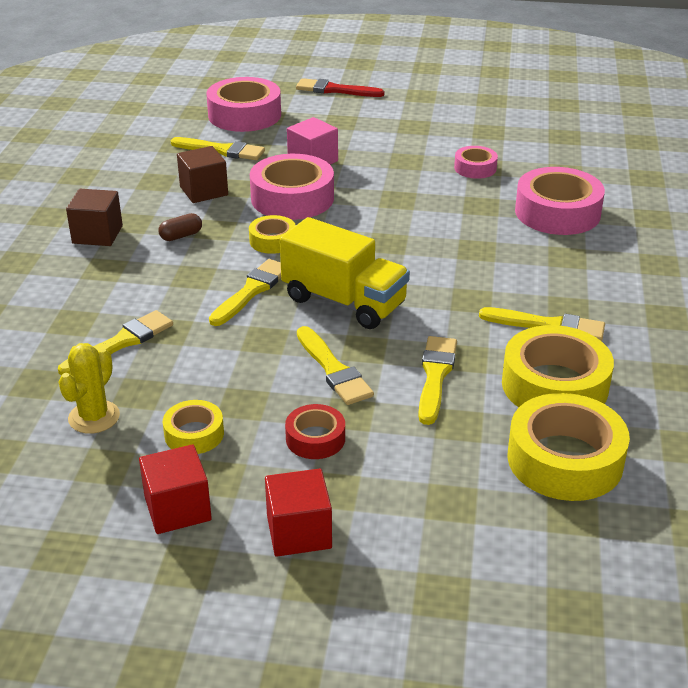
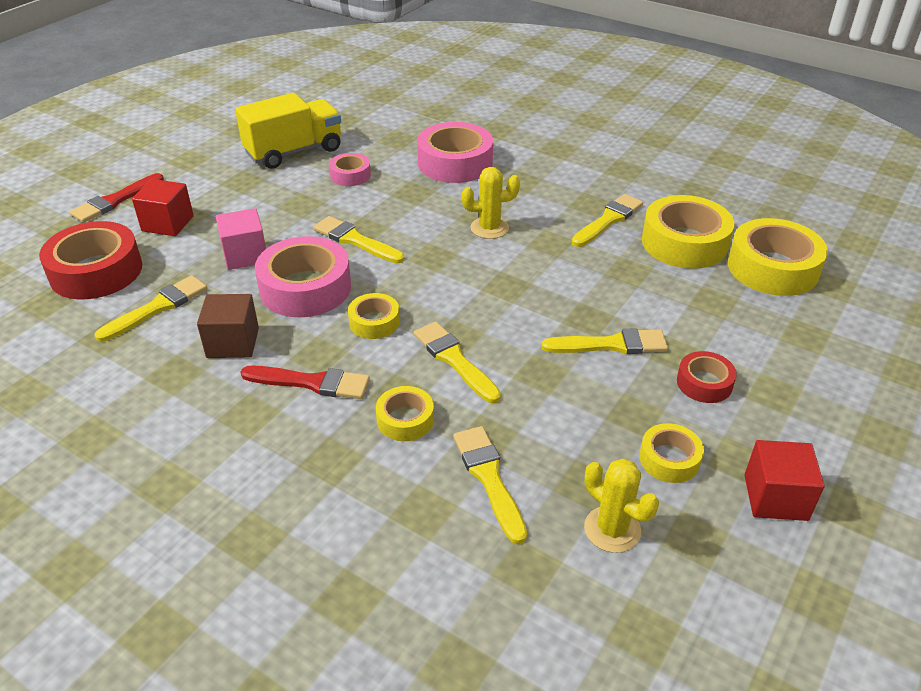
camera: 65 degrees left, 5 degrees up
(97, 234) = (251, 450): brown cube -> none
(164, 287) = (405, 420): none -> yellow tape
(181, 236) = (311, 382): brown capsule -> red brush
(244, 115) = (96, 271): pink tape -> red tape
(299, 532) = (824, 427): red cube -> red cube (168, 223)
(344, 302) = (510, 309): yellow truck -> yellow truck (294, 151)
(435, 376) = (646, 293): yellow brush -> yellow brush (355, 240)
(461, 260) = (489, 228): none -> yellow cactus

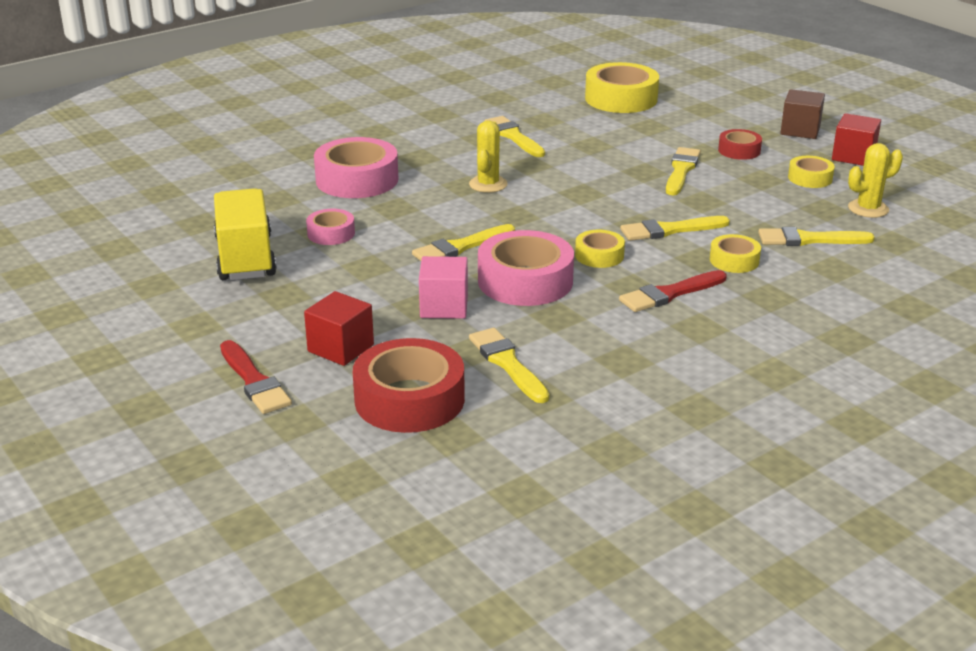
camera: 70 degrees left, 10 degrees down
(233, 343) = (592, 326): brown cube -> brown cube (800, 130)
(311, 382) = (670, 294): red brush -> red brush turned 150 degrees counterclockwise
(684, 243) = (567, 118): yellow tape -> none

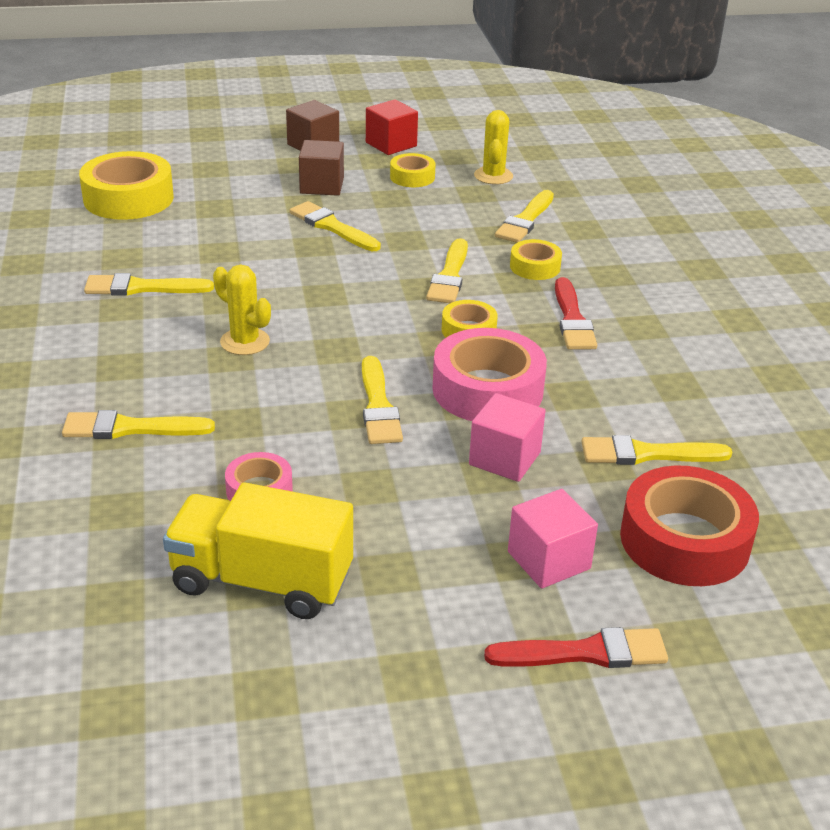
camera: 65 degrees left, 5 degrees up
(340, 348) = (548, 560): red cube -> pink cube
(357, 180) = (130, 428): pink tape -> yellow brush
(739, 150) = (322, 186): red tape -> brown cube

